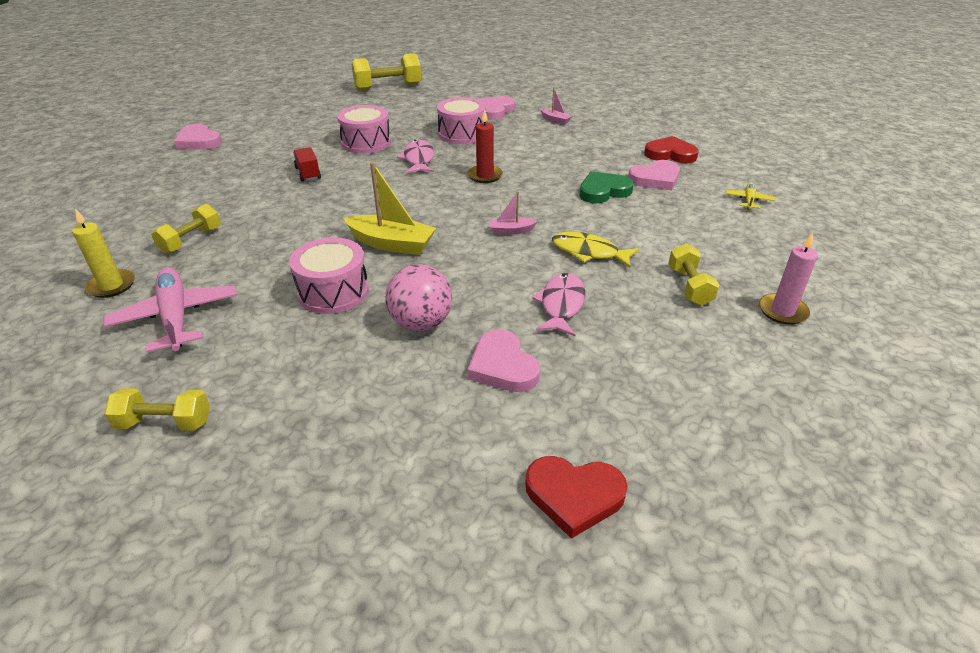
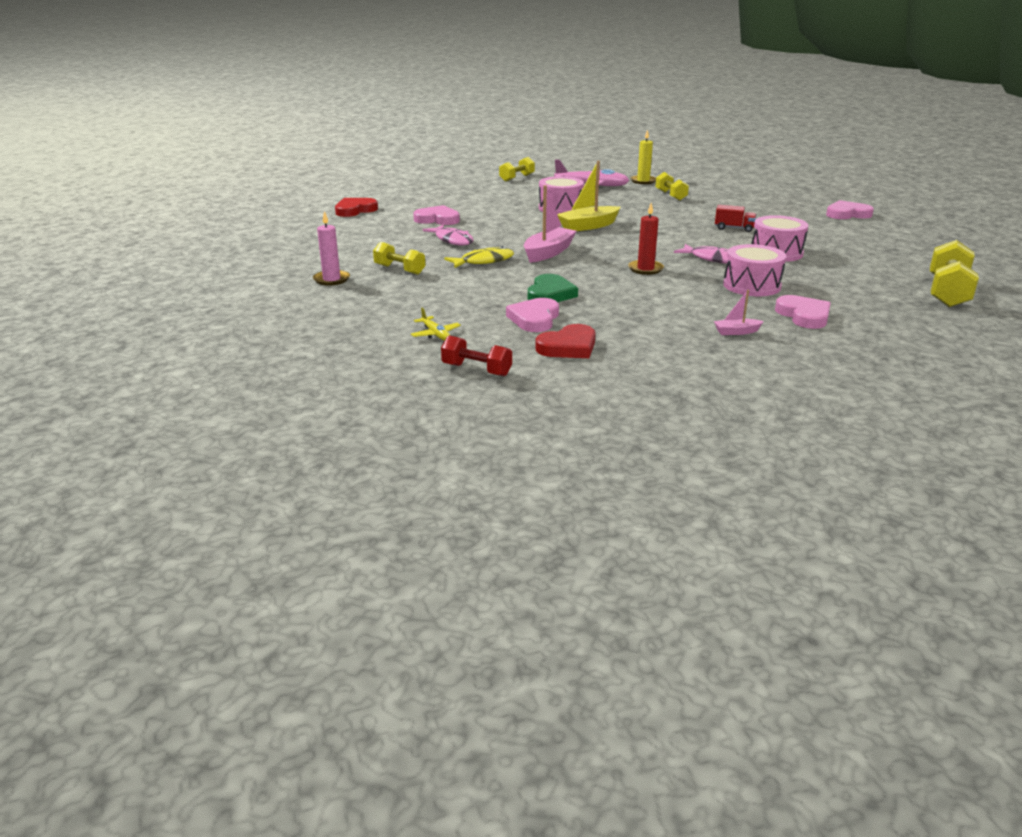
camera: 130 degrees right, 10 degrees down
(421, 323) = (499, 215): pink ball -> none
(511, 231) = (548, 253): pink boat -> pink boat, size x1.93
(754, 166) = (476, 370): none -> red dumbbell

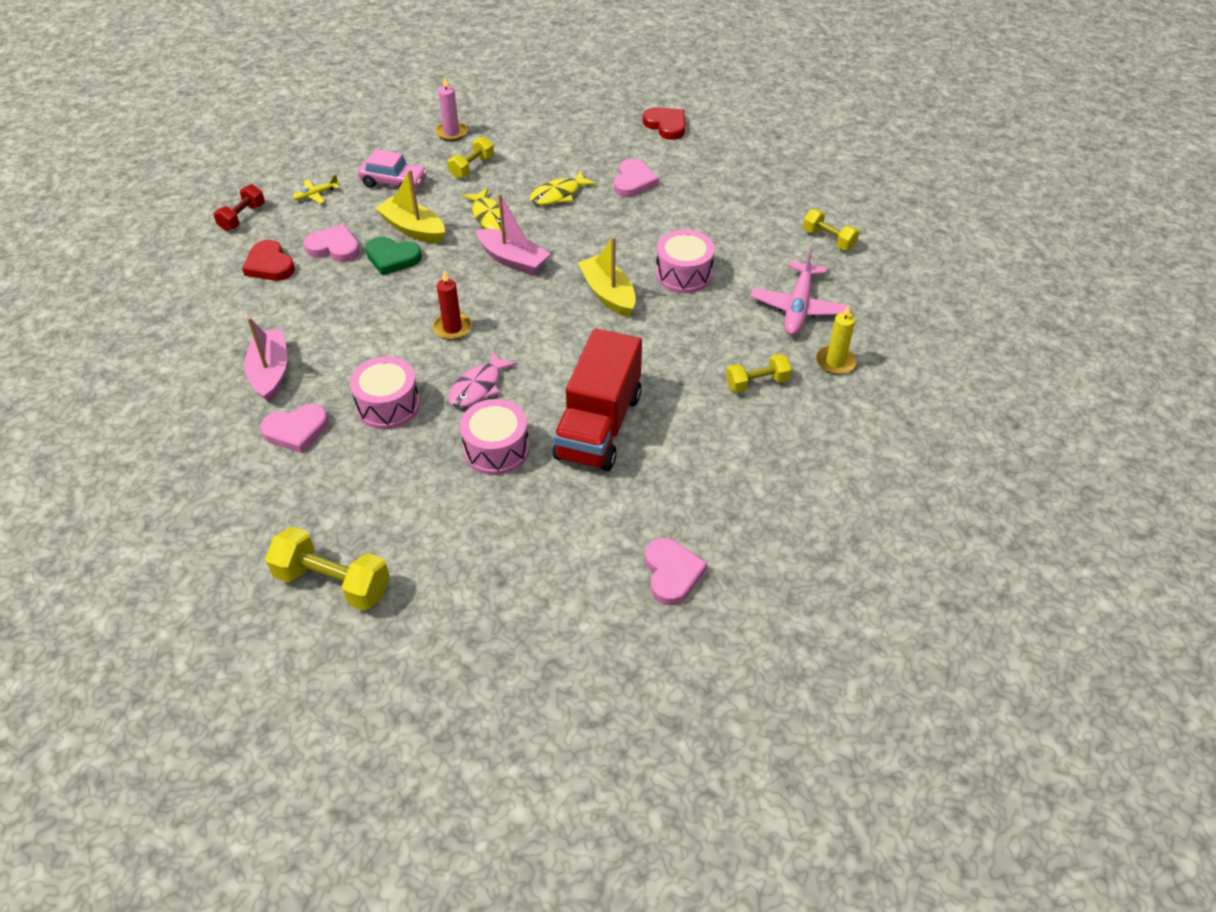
camera: 90 degrees right, 20 degrees up
(419, 299) = (394, 182): none -> pink car
(452, 240) = (558, 194): pink fish -> yellow fish
(502, 288) = (413, 229): none -> yellow boat
(734, 228) = (598, 426): red truck -> red truck, size x2.48
(736, 332) = (270, 372): pink boat -> pink boat, size x1.93

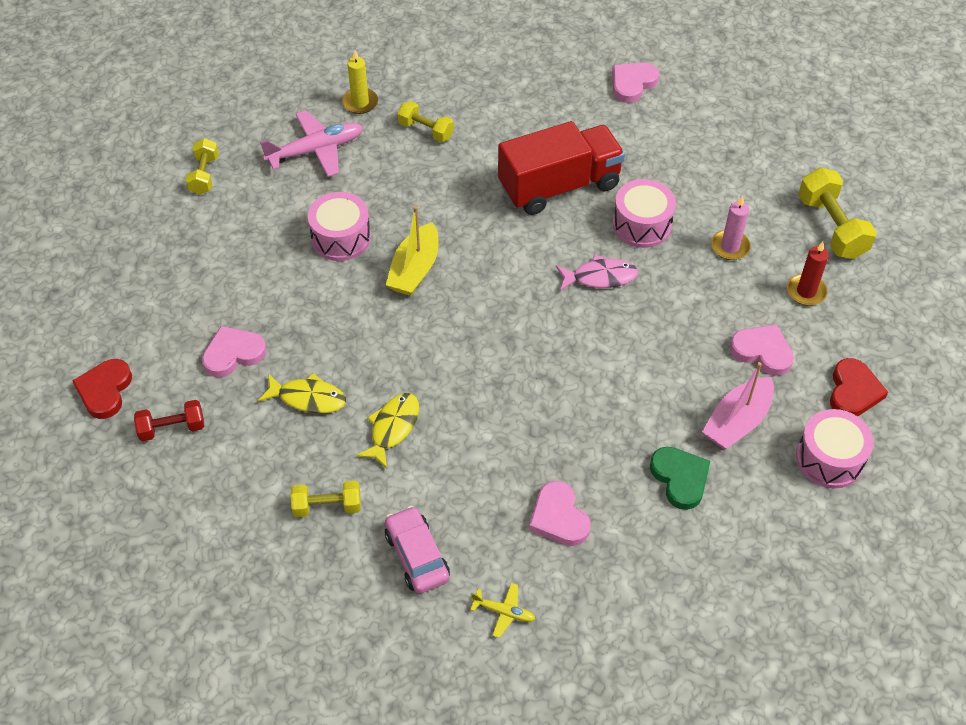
camera: 130 degrees left, 5 degrees up
(242, 217) = (602, 647): red dumbbell -> red dumbbell (172, 428)
(270, 265) = (635, 549): red heart -> red heart (853, 391)
(388, 405) = (677, 316): pink drum -> pink drum (829, 459)
(392, 258) = (525, 456): green heart -> green heart (680, 478)
(413, 229) = (470, 475): yellow boat -> none
(451, 133) = (281, 578): pink candle -> pink candle (730, 247)
(452, 328) = (560, 341): red candle -> red candle (806, 291)
(513, 260) = (436, 363): pink boat -> none

